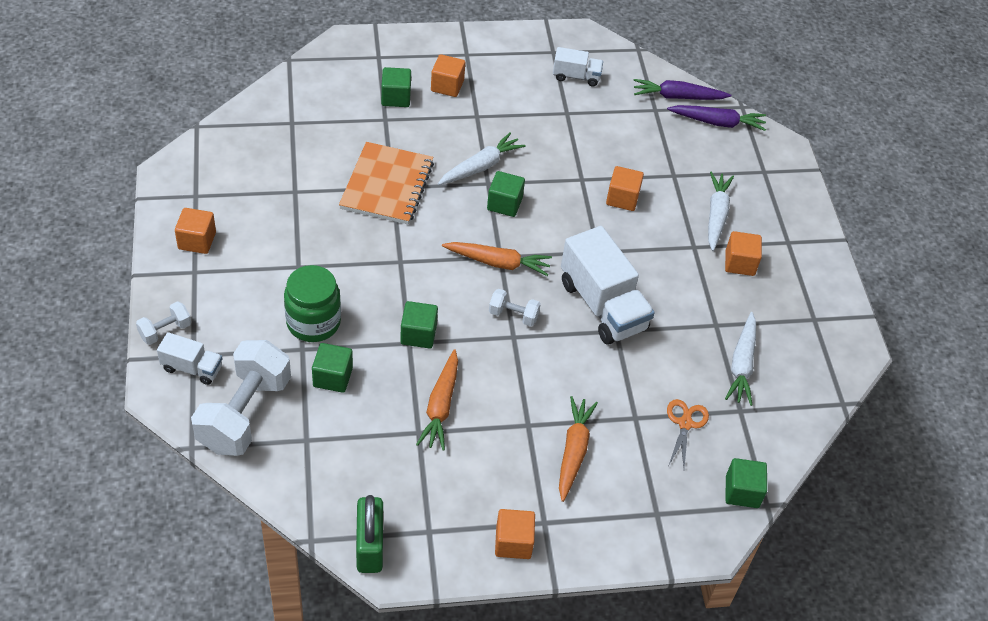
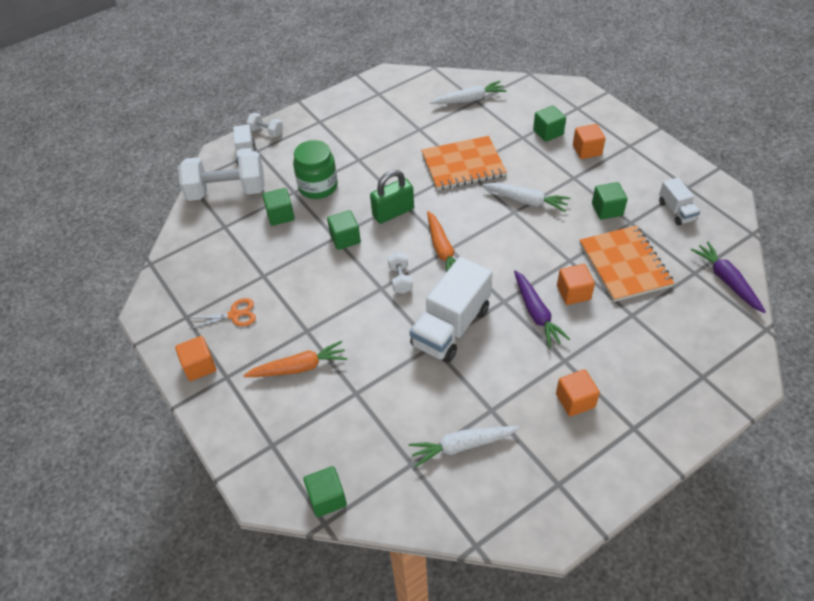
camera: 70 degrees right, 0 degrees up
(197, 241) = (343, 111): orange cube -> none
(369, 546) = (159, 293): green padlock -> green padlock (393, 212)
(441, 406) = (292, 277): orange carrot -> none
(504, 204) = (502, 229): green cube -> green cube (607, 209)
(614, 147) = (624, 265): none -> orange notebook
(685, 424) = (371, 429): orange scissors -> orange scissors (234, 315)
(716, 215) = (615, 362): white carrot -> white carrot (469, 99)
(717, 122) = (726, 319): purple carrot -> purple carrot (536, 313)

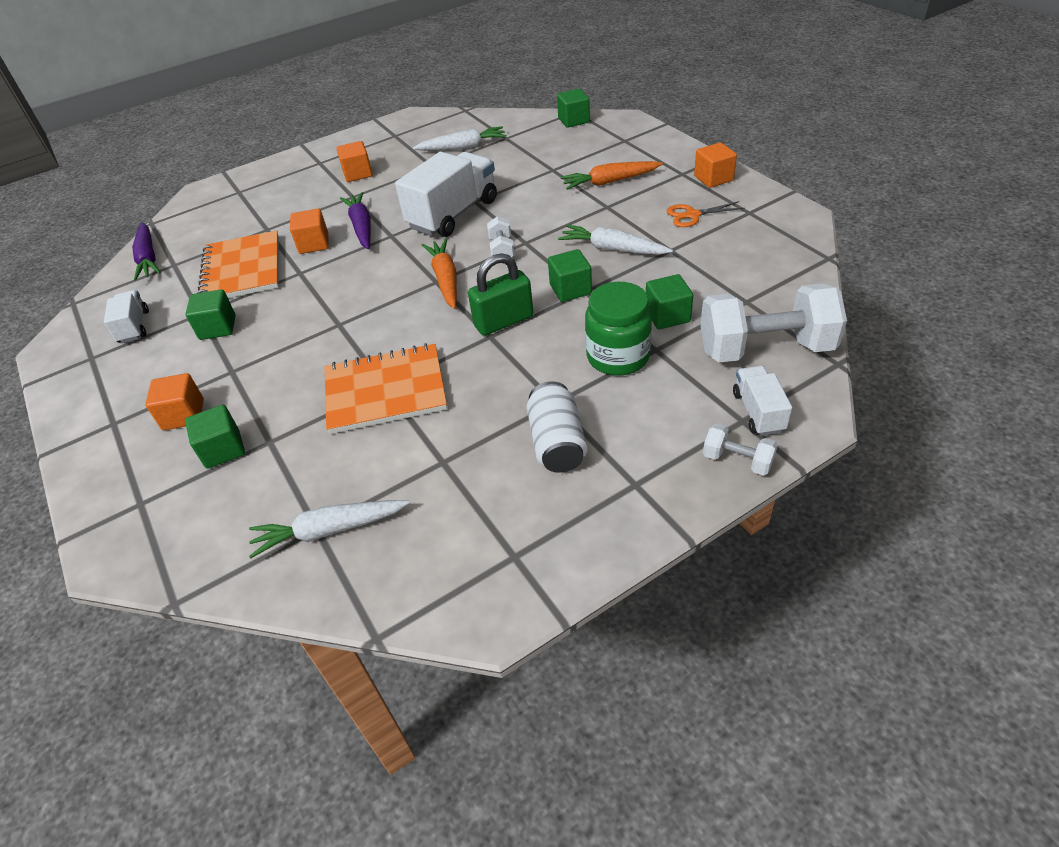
camera: 175 degrees left, 5 degrees down
(358, 138) = (557, 443): none -> white can
(526, 201) = (315, 337): white carrot -> white carrot (613, 249)

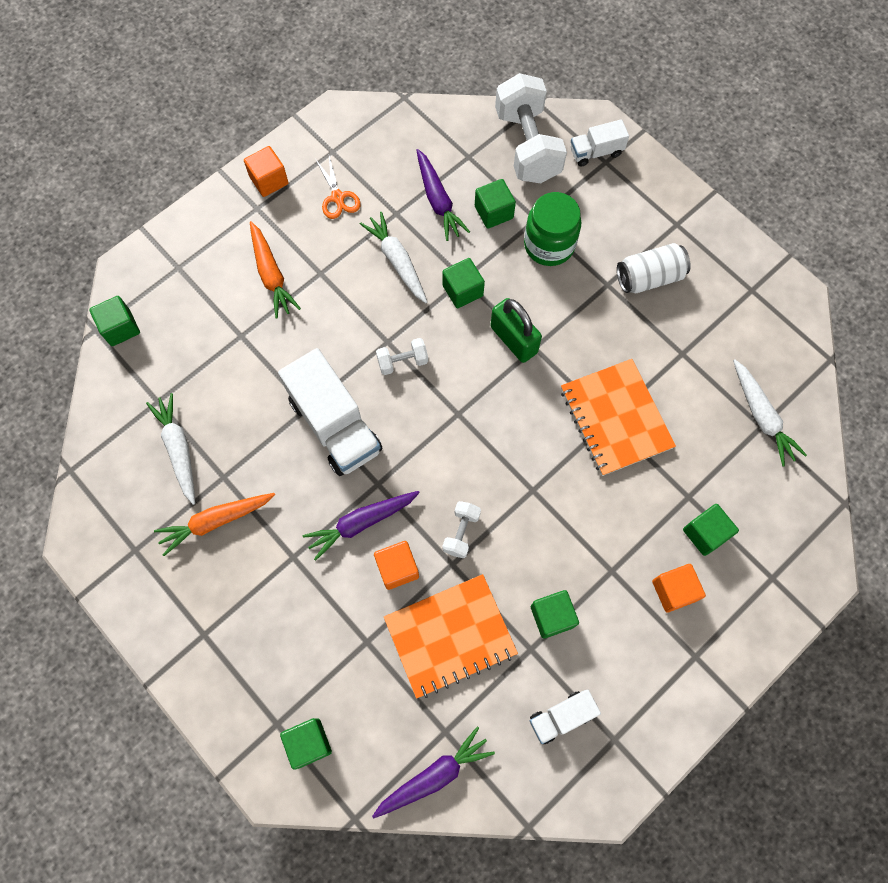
camera: 105 degrees left, 25 degrees up
(216, 204) = (309, 743): none -> green cube
(358, 174) = (238, 568): orange cube -> none
(445, 279) = (455, 405): orange carrot -> orange carrot (216, 521)
(453, 214) = (335, 425): white truck -> white truck turned 150 degrees counterclockwise
(613, 249) = (397, 261): white carrot -> white carrot turned 135 degrees clockwise
(685, 277) = (438, 200): none -> purple carrot
(737, 460) = (644, 165): white dumbbell -> white dumbbell (461, 532)

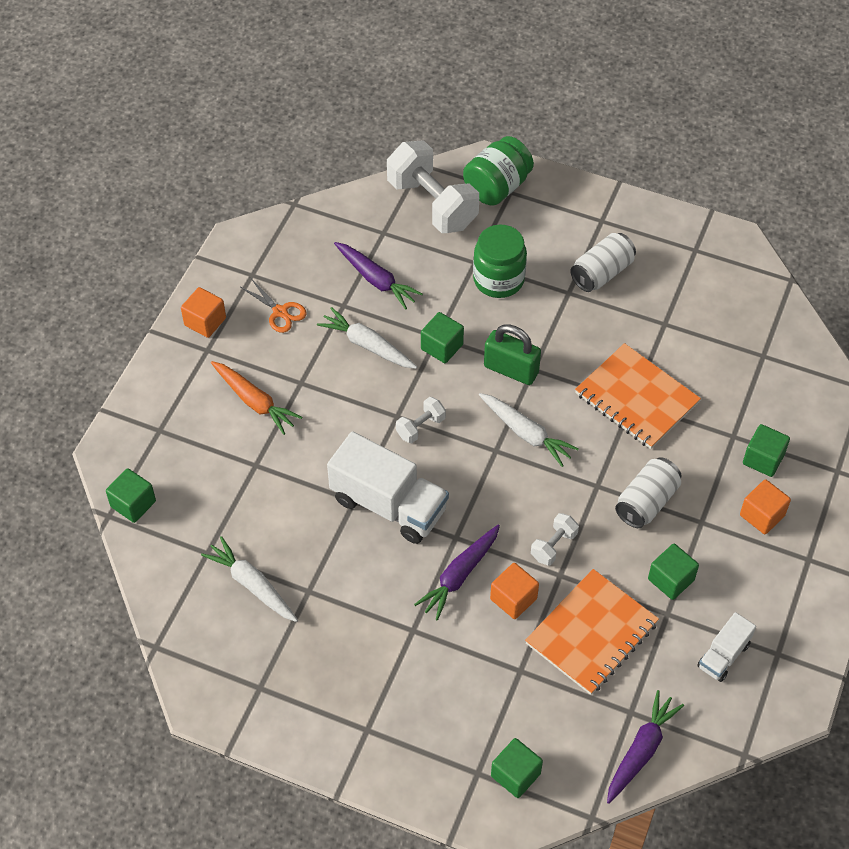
camera: 25 degrees left, 15 degrees down
(216, 521) = (323, 630): orange carrot -> none
(461, 532) = (553, 546): white dumbbell -> white dumbbell turned 45 degrees clockwise
(493, 212) = (433, 271): green cube -> none
(570, 527) = (646, 502): none -> white can
(596, 152) = (497, 187): white truck -> green jar
(761, 416) = (759, 347): white carrot -> white carrot (526, 433)

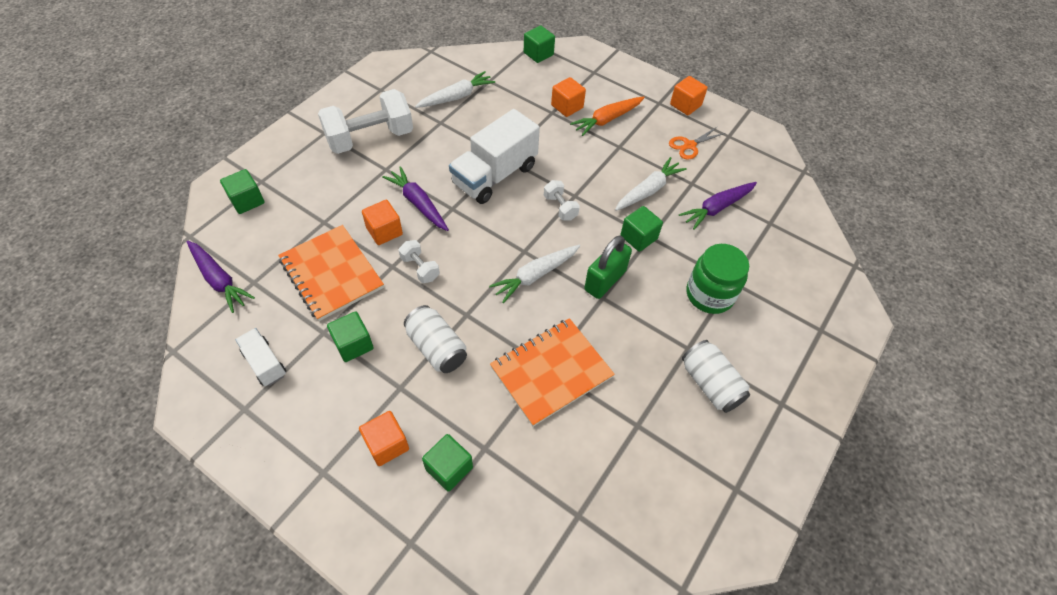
camera: 100 degrees right, 0 degrees up
(240, 450) = (567, 106): none -> orange cube
(432, 204) = (804, 264): white dumbbell -> white dumbbell (370, 138)
(497, 187) = (827, 320): green jar -> none

